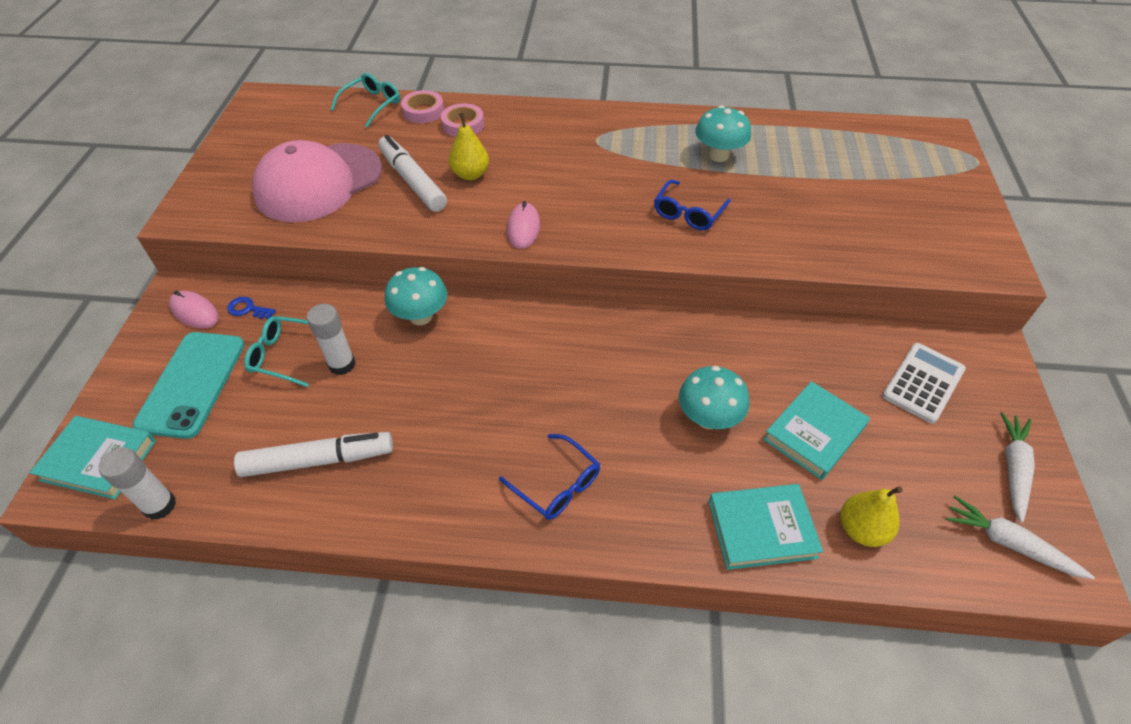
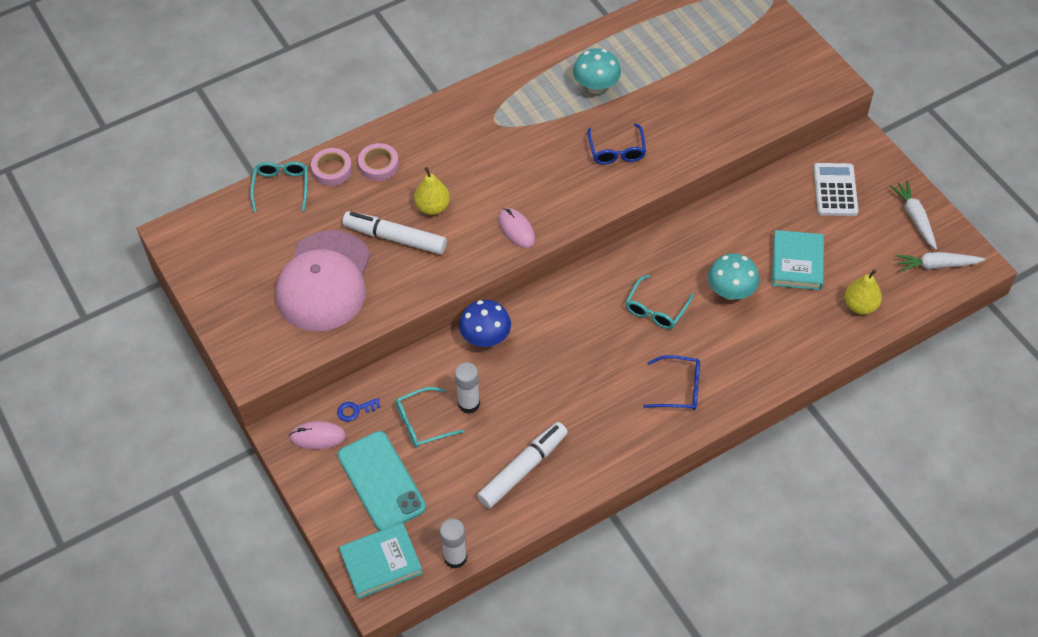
camera: 35 degrees left, 5 degrees up
(421, 316) = (486, 338): turquoise mushroom -> blue mushroom
(609, 387) = (656, 309): none -> turquoise glasses
(761, 529) = (809, 340): turquoise book -> none

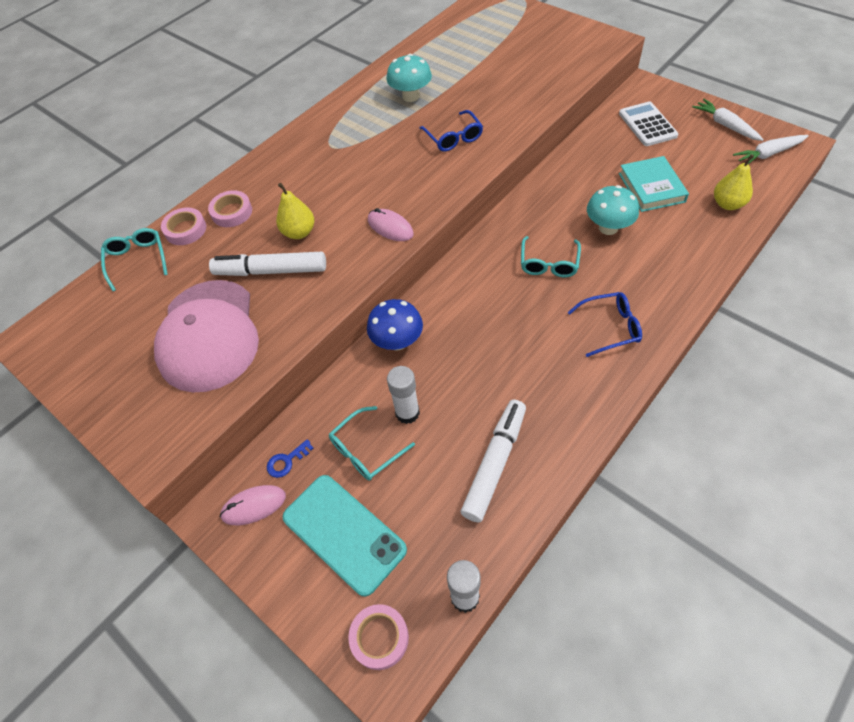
camera: 15 degrees left, 0 degrees up
(381, 563) = (379, 638): turquoise book -> pink tape

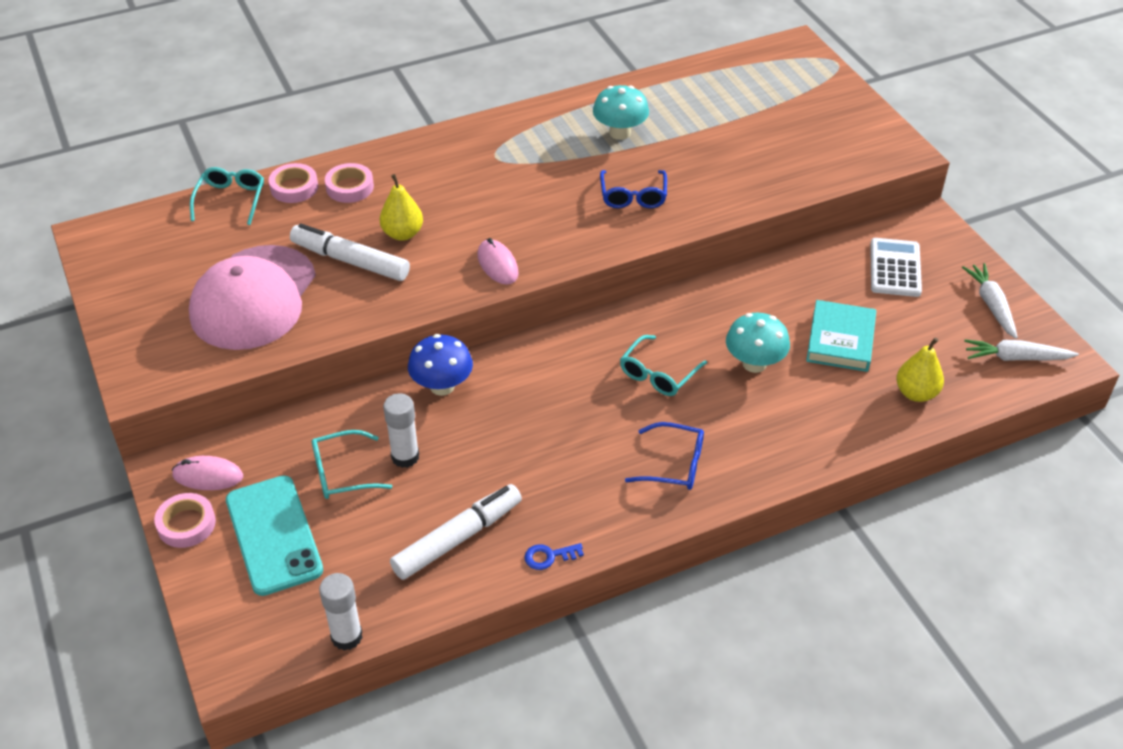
camera: 20 degrees right, 10 degrees down
(287, 461) = (262, 450): blue key -> blue key (549, 556)
(379, 638) = (248, 633): pink tape -> pink tape (186, 524)

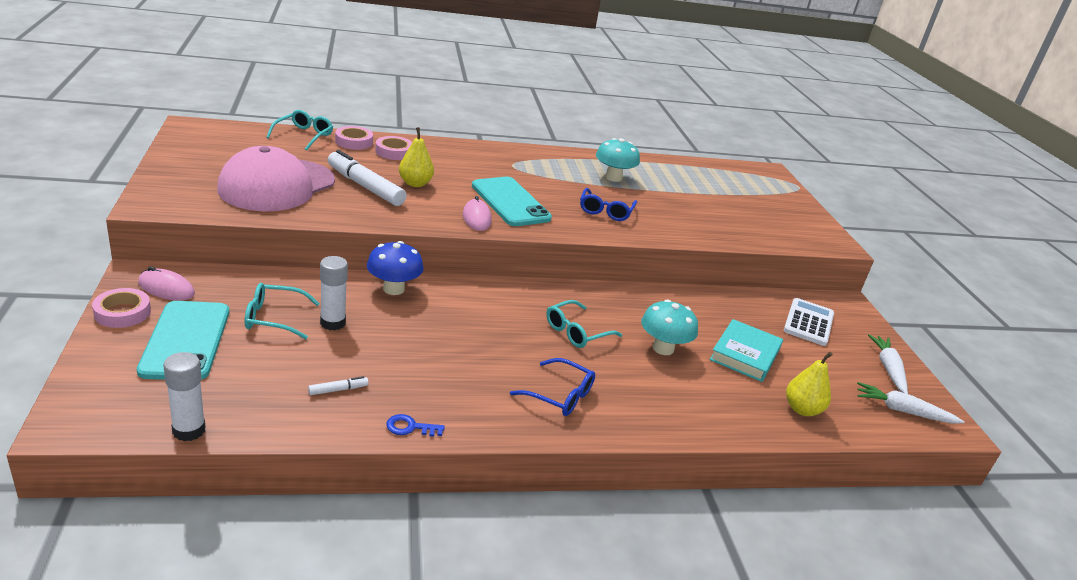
camera: 10 degrees right, 15 degrees down
(457, 538) = (338, 390): white marker -> white marker, size x0.42
(522, 223) = (510, 202): none -> turquoise phone

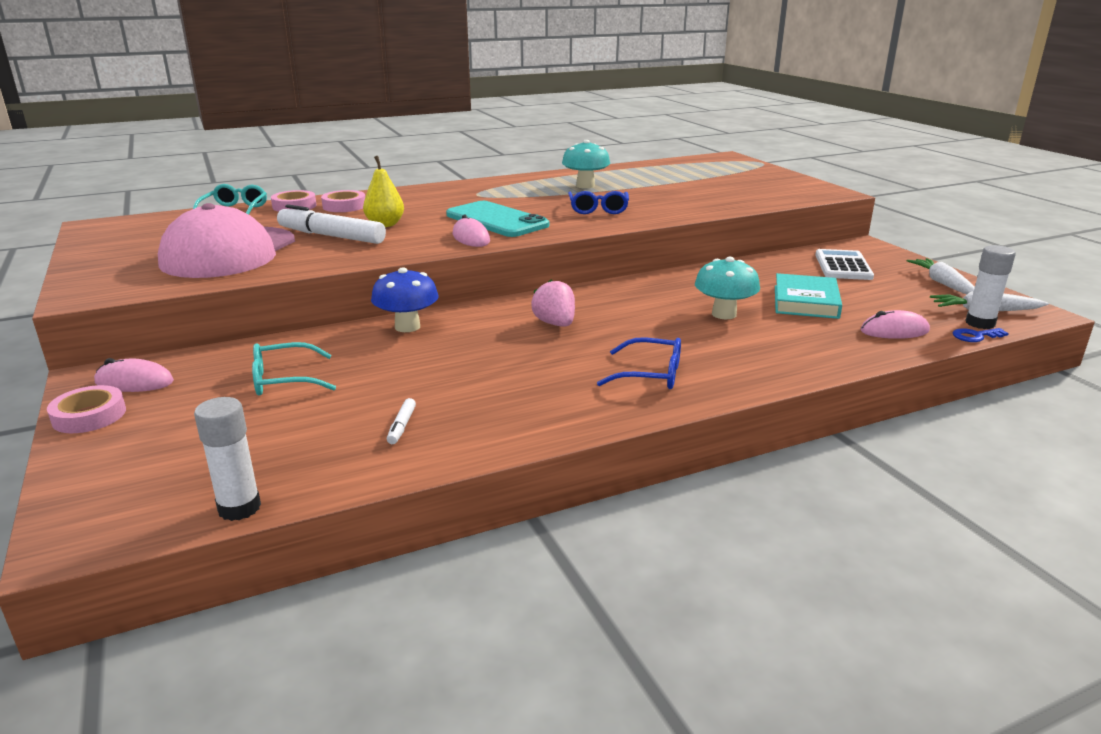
camera: 10 degrees left, 5 degrees down
(185, 340) = (186, 424): turquoise phone -> none
(333, 323) = (357, 369): white glue stick -> white glue stick (980, 323)
(338, 390) = (402, 426): white marker -> white marker turned 135 degrees clockwise
(410, 427) = (508, 440): blue key -> blue key (975, 336)
(514, 319) = (555, 324): none -> pink strawberry
(577, 332) = (628, 320): turquoise glasses -> none
(802, 409) = (894, 331): yellow pear -> pink mouse

